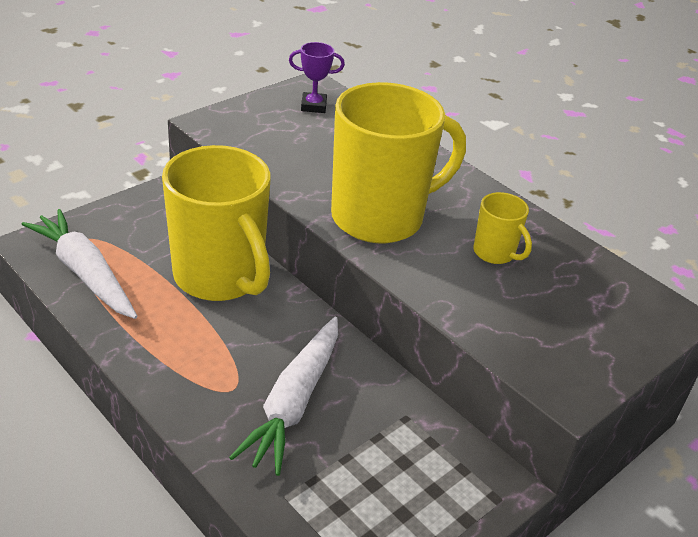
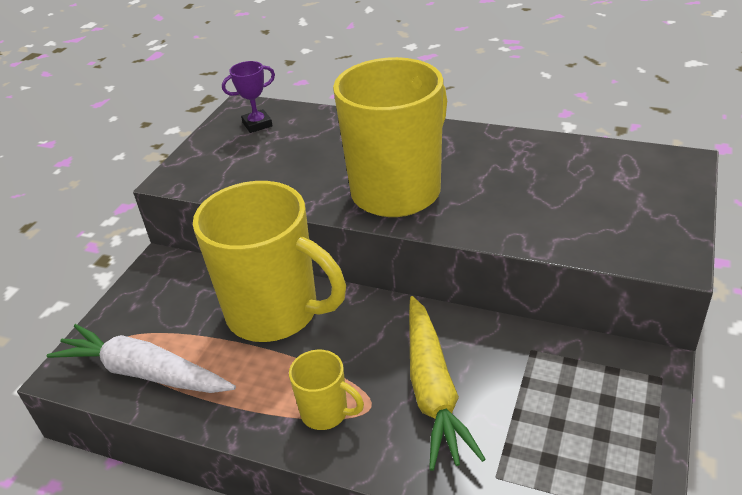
camera: 20 degrees left, 0 degrees up
(294, 402) = (433, 389): white carrot -> yellow carrot
(495, 253) = (513, 177): yellow mug -> yellow mug (326, 413)

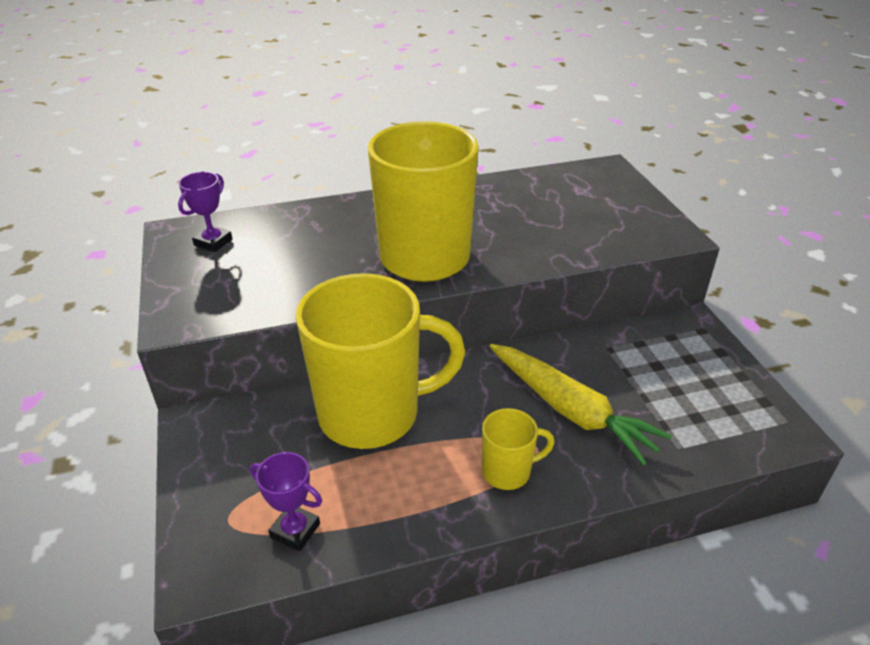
camera: 40 degrees left, 0 degrees up
(144, 372) = (295, 530): white carrot -> purple trophy

